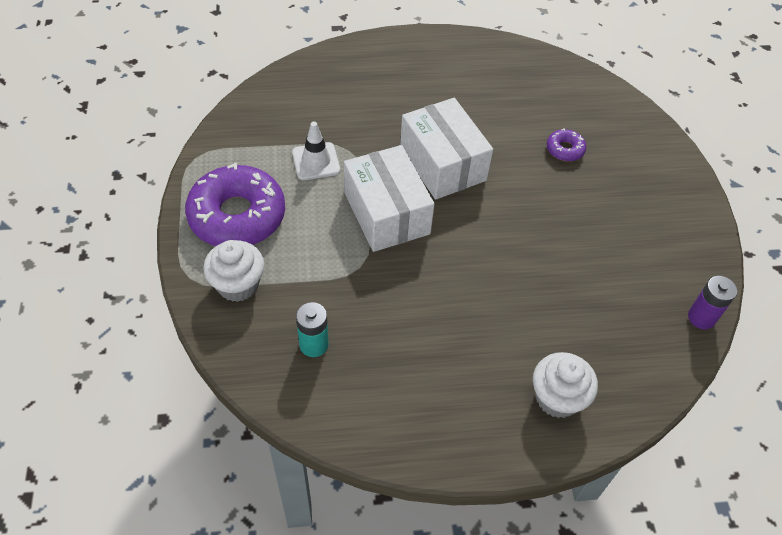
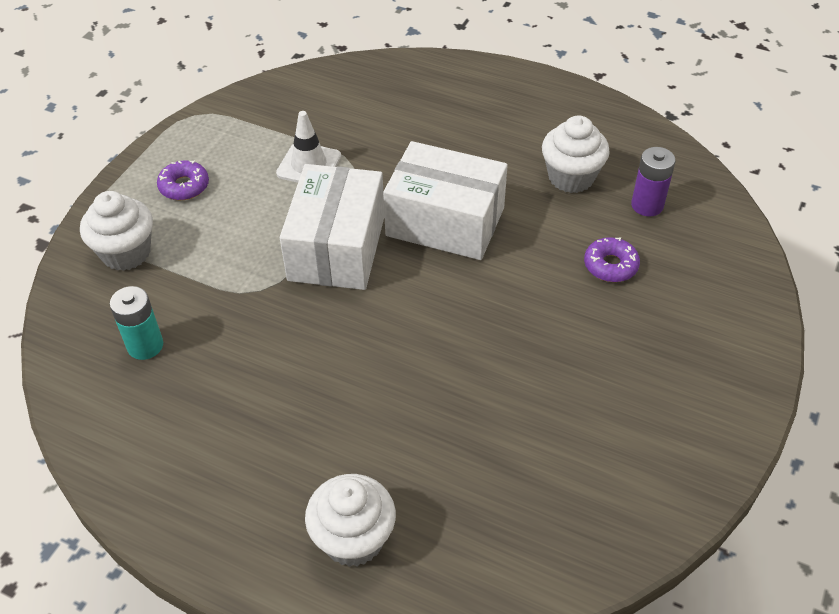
camera: 35 degrees right, 5 degrees down
(237, 216) = (184, 186): purple donut -> purple donut, size x0.44
(442, 164) = (445, 222): white box -> white box turned 75 degrees counterclockwise
(496, 99) = (571, 177): none -> white cupcake
(701, 317) = (623, 543): purple battery -> purple battery (647, 205)

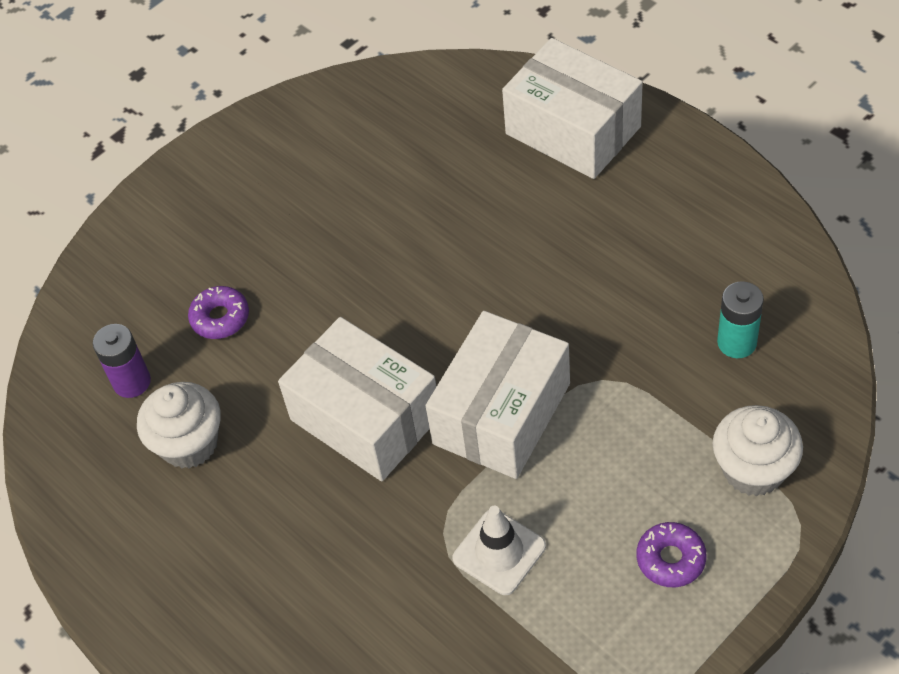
camera: 155 degrees left, 5 degrees up
(353, 539) = (573, 130): white cupcake -> white box

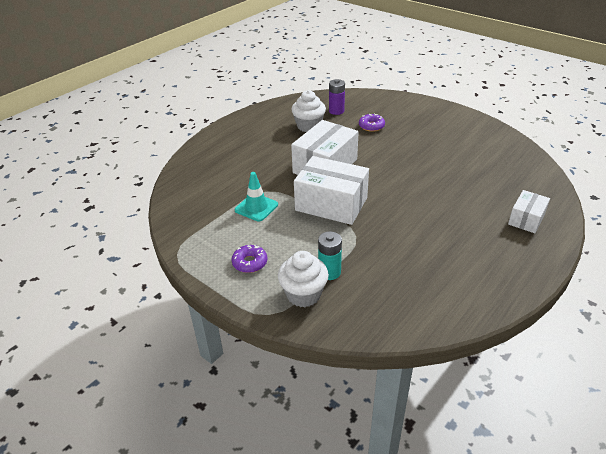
camera: 80 degrees right, 15 degrees down
(499, 552) = (256, 207): white traffic cone -> turquoise traffic cone
(573, 130) = (526, 219): white box -> white box, size x0.55
(737, 342) = (390, 288): turquoise battery -> turquoise battery (329, 272)

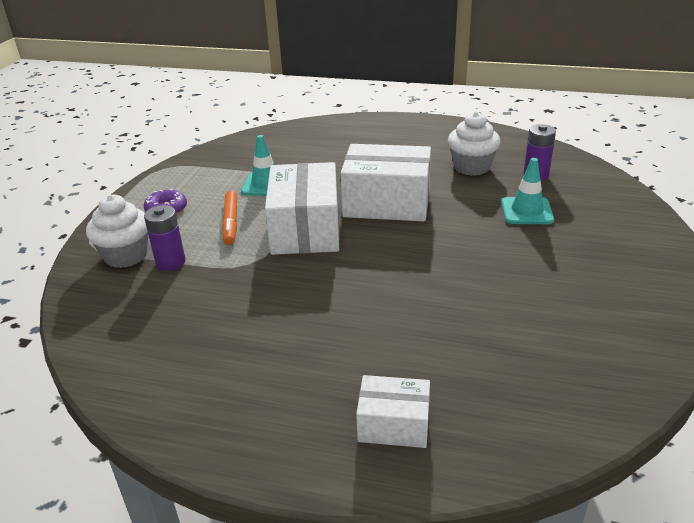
camera: 65 degrees right, 5 degrees down
(297, 234) = (231, 223): none -> orange marker
(329, 272) = (170, 262): turquoise battery -> purple battery
(371, 126) = (527, 211): purple donut -> turquoise traffic cone

